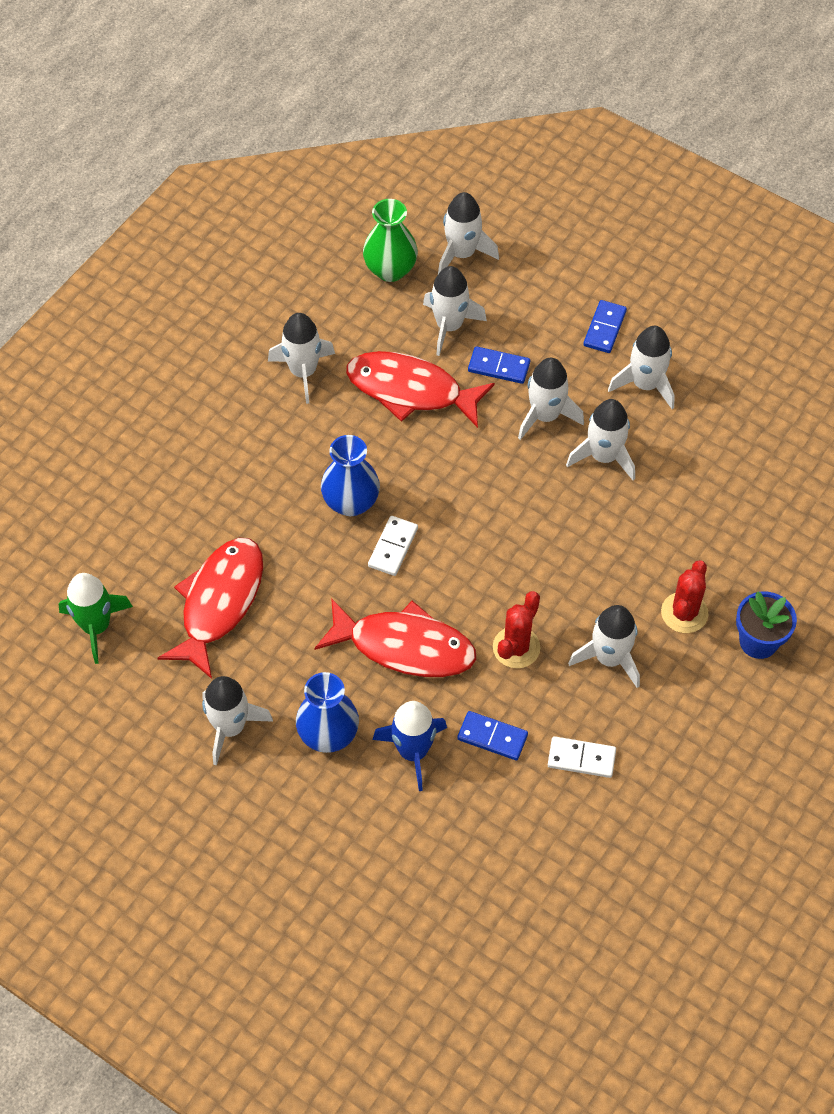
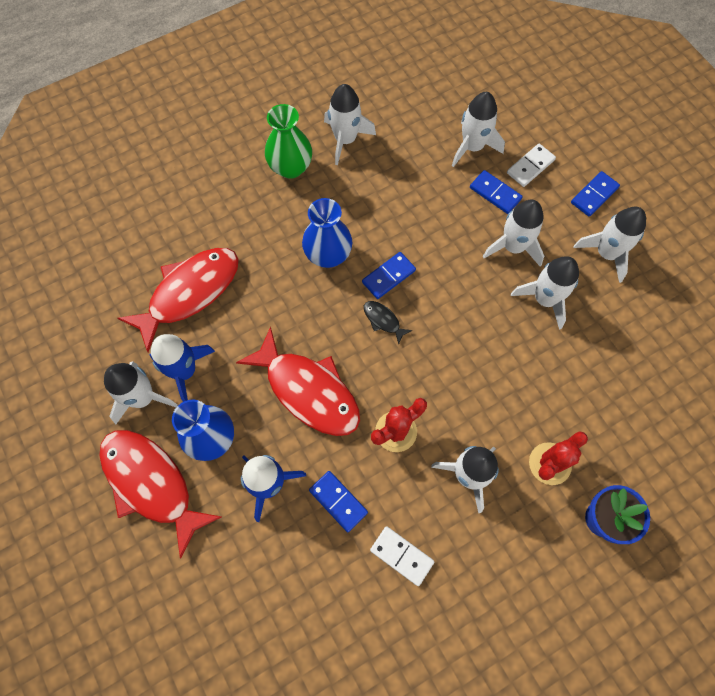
camera: 25 degrees right, 10 degrees up
(96, 626) = (93, 273): green rocket -> none
(260, 682) = (185, 371): none -> blue rocket
(390, 270) = (449, 88): green vase -> green vase (290, 167)
(393, 547) = (341, 304): white domino -> white domino (530, 167)
(411, 390) = (418, 185): red fish -> red fish (152, 484)
(428, 498) = (388, 276): none -> blue domino
(446, 545) = (383, 320): none -> black fish
(462, 253) = (510, 95): white rocket -> none

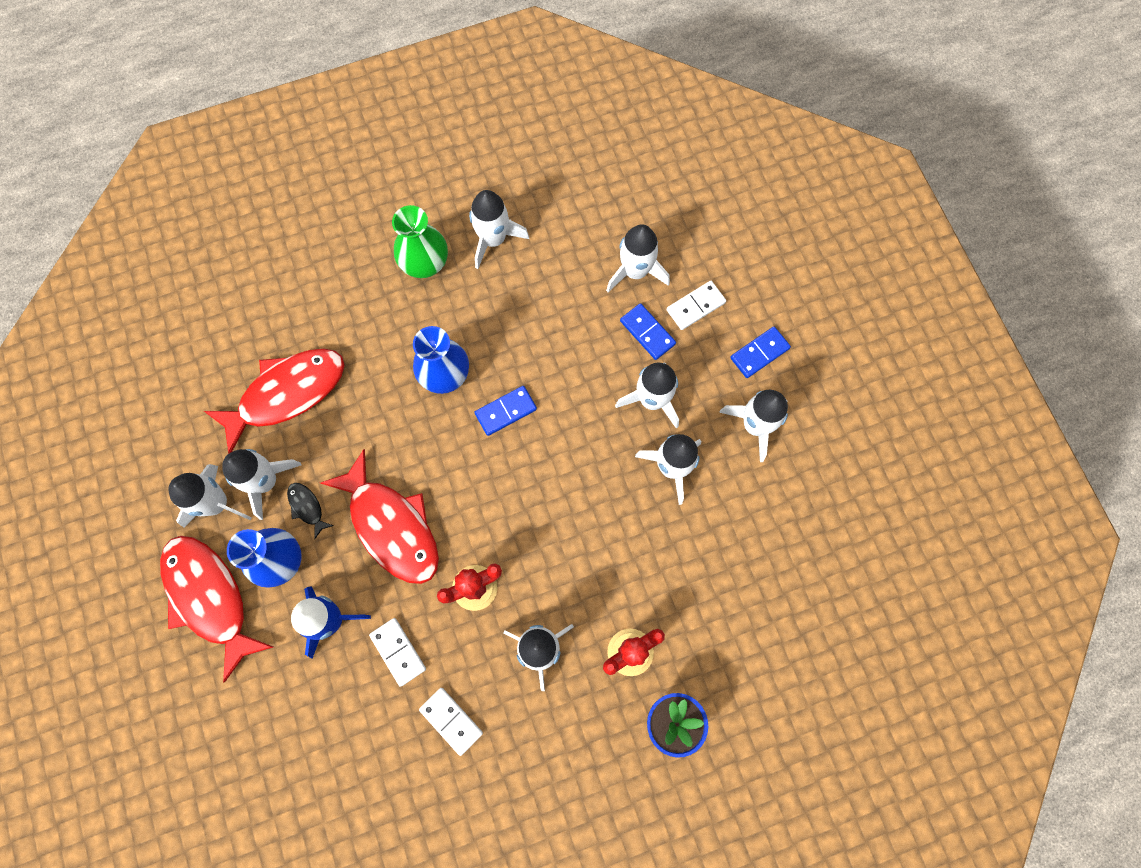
camera: 10 degrees right, 5 degrees up
(185, 371) = (266, 481): blue rocket -> white rocket
(338, 501) = (398, 651): blue domino -> white domino
(383, 320) = (489, 461): black fish -> black fish (307, 507)

